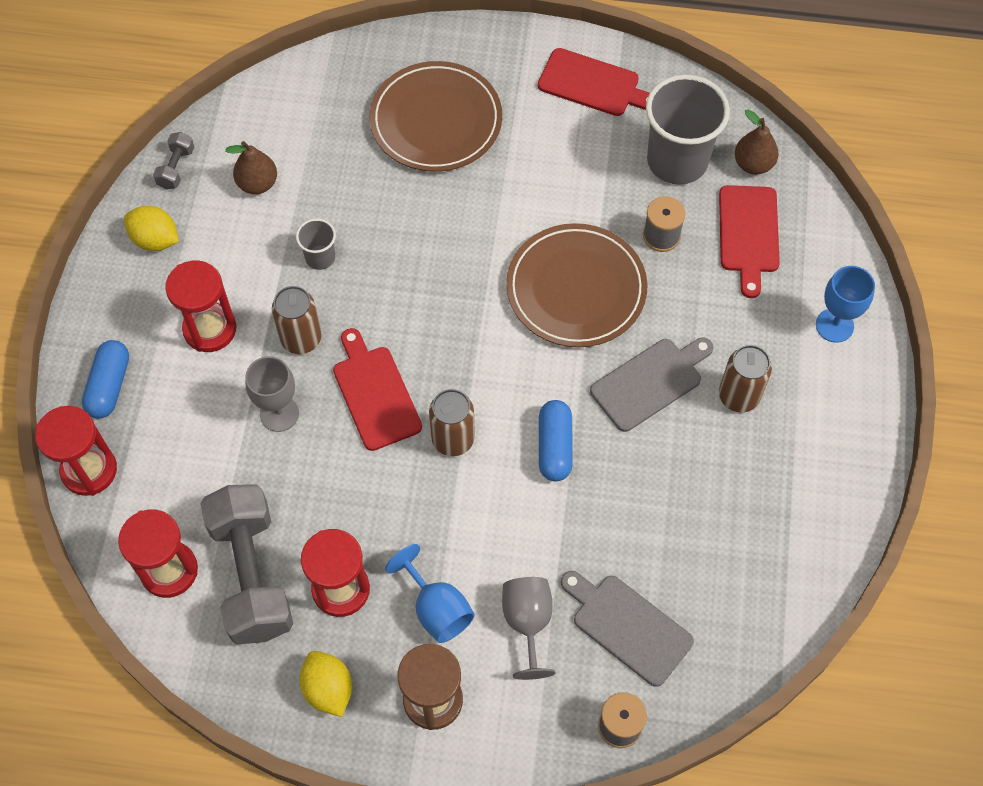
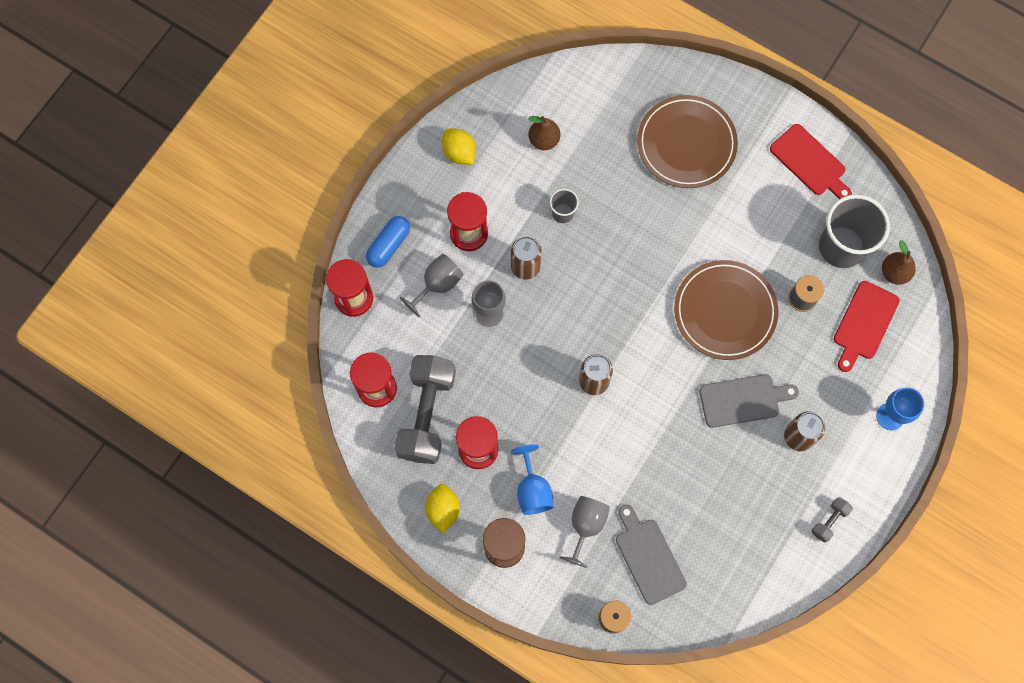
camera: 25 degrees right, 10 degrees up
(176, 168) = (494, 105): grey dumbbell -> grey dumbbell (829, 521)
(196, 407) = (438, 284): none -> grey goblet
(375, 393) = (557, 327): red cutting board -> none
(554, 446) = (658, 416): blue capsule -> none

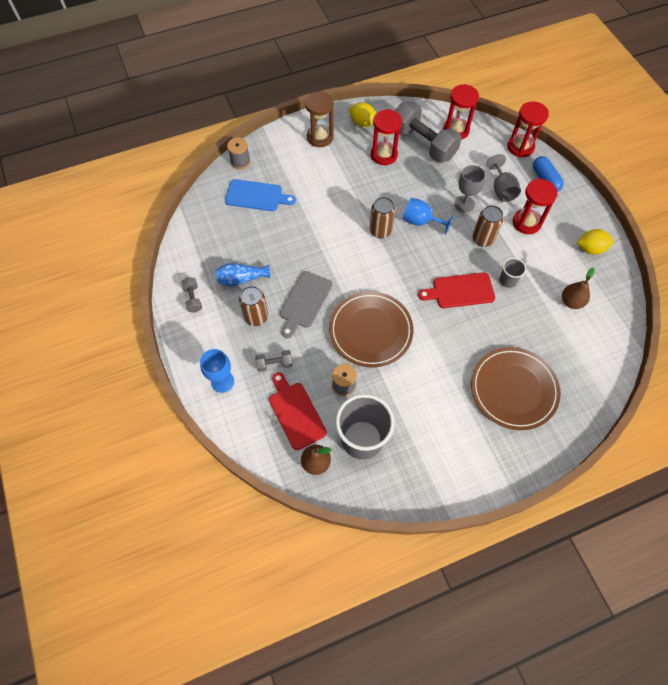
camera: 125 degrees right, 10 degrees down
(532, 490) = (340, 166): blue goblet -> blue goblet (421, 221)
(586, 525) = (299, 178): grey goblet -> none
(648, 557) = (256, 196): grey cutting board -> blue cutting board
(767, 488) = (241, 279): none -> blue vase
(810, 162) = (443, 467): red cutting board -> red cutting board (460, 291)
(833, 380) = (274, 364): none -> grey dumbbell

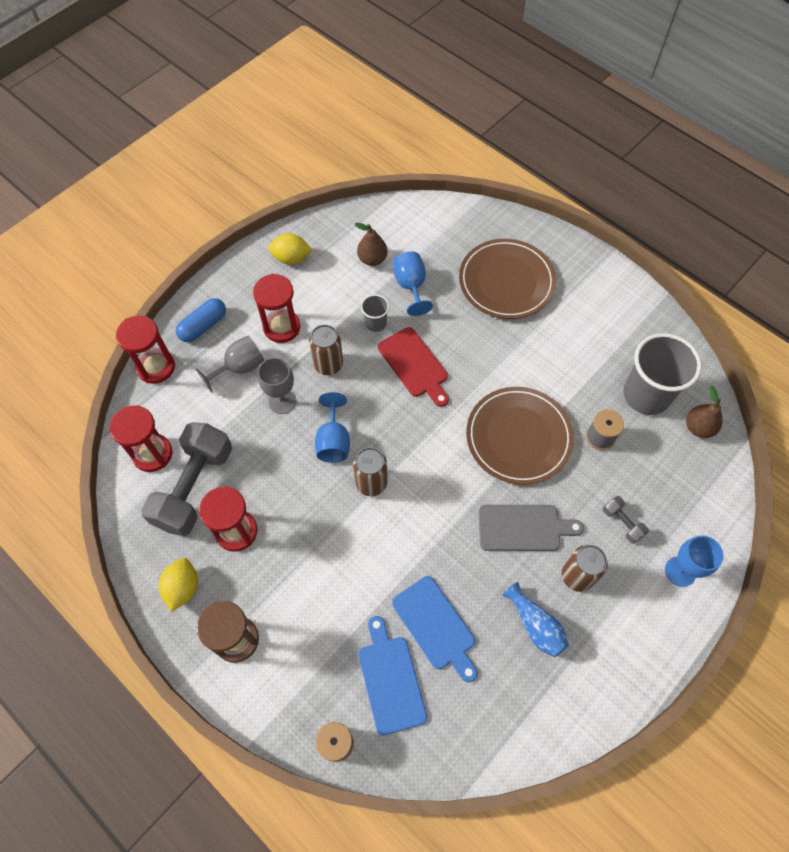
camera: 115 degrees left, 0 degrees up
(193, 298) = (599, 675): grey dumbbell -> none
(272, 228) = (436, 626): none -> blue cutting board
(295, 413) = (662, 472): red cutting board -> none
(534, 317) = (411, 286): none -> blue goblet
(590, 249) = (291, 258): yellow lemon -> yellow lemon turned 60 degrees counterclockwise

